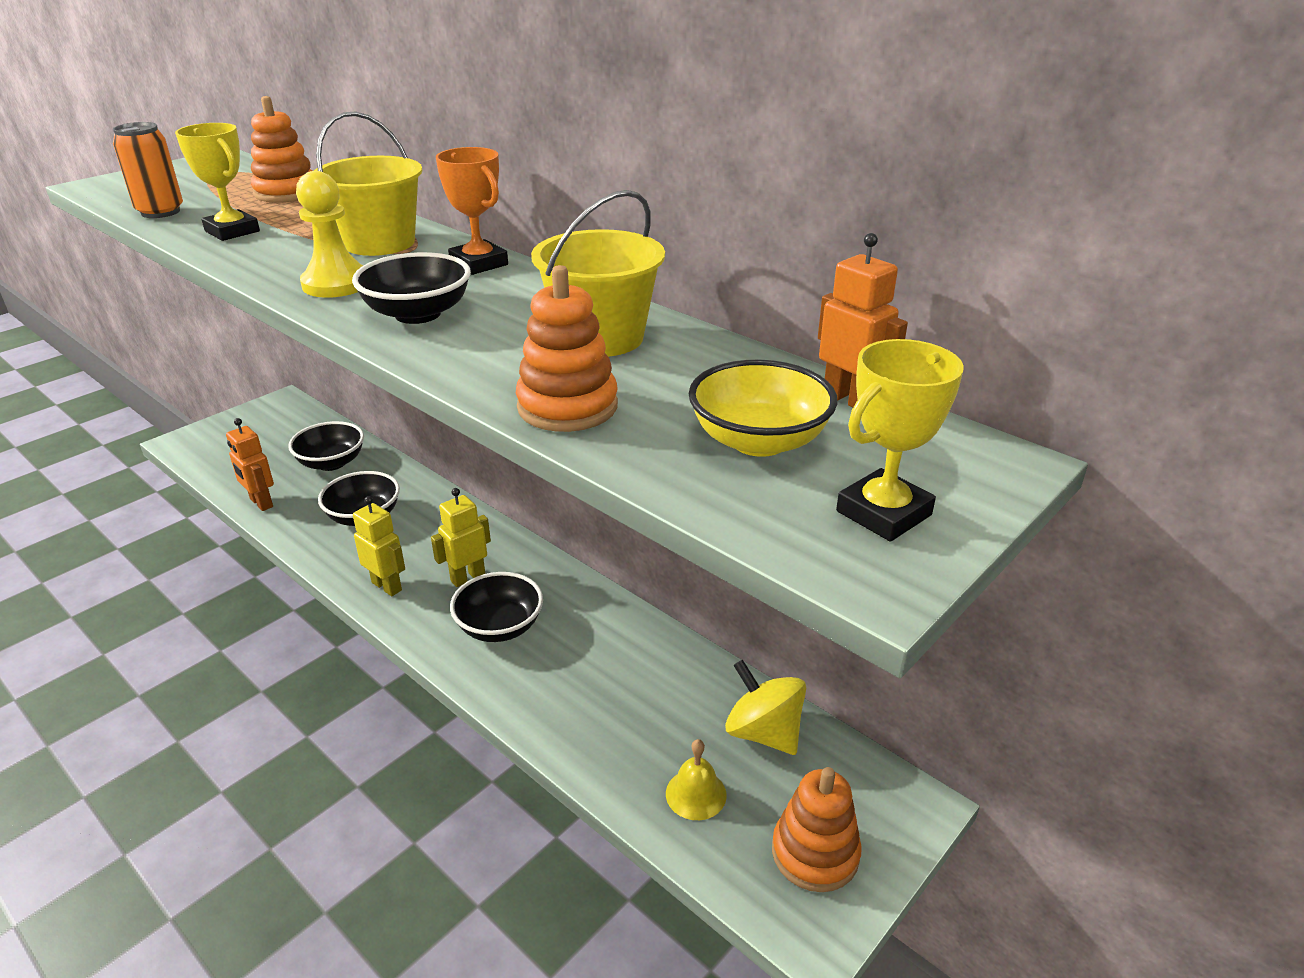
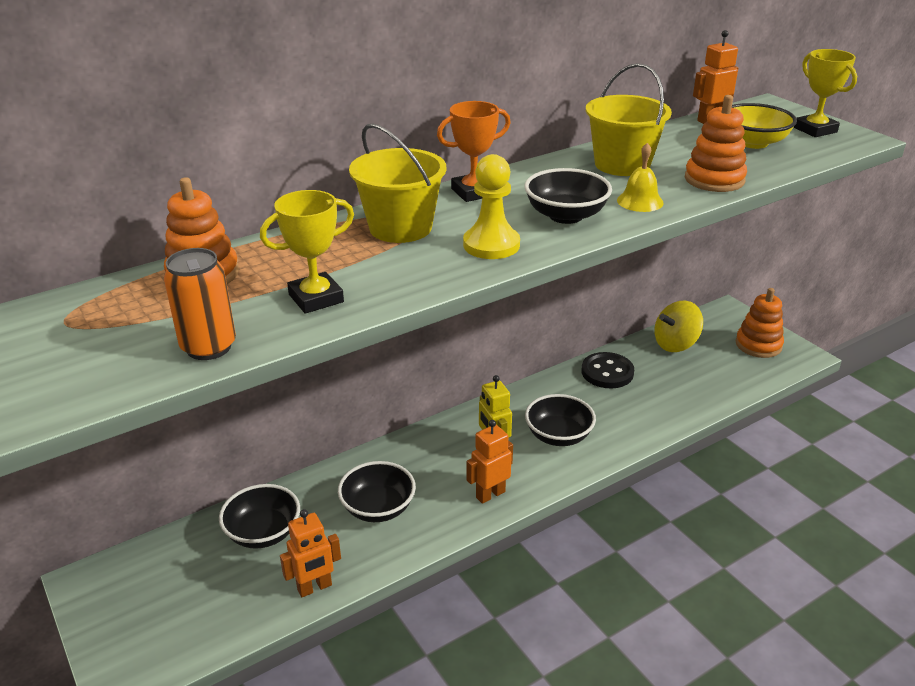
camera: 75 degrees left, 0 degrees up
(387, 586) = (490, 494): yellow robot -> orange robot
(654, 659) = (607, 372): none -> black button
(696, 794) = (719, 374): yellow bell -> yellow bell (640, 201)

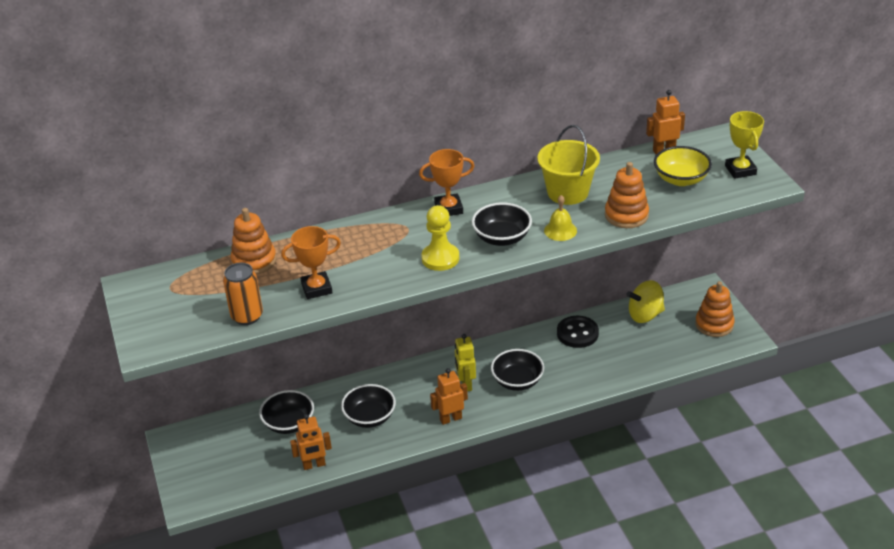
camera: 15 degrees right, 5 degrees up
(316, 298) = (316, 288): yellow trophy -> orange trophy
(400, 228) = (387, 236): yellow bucket -> none

